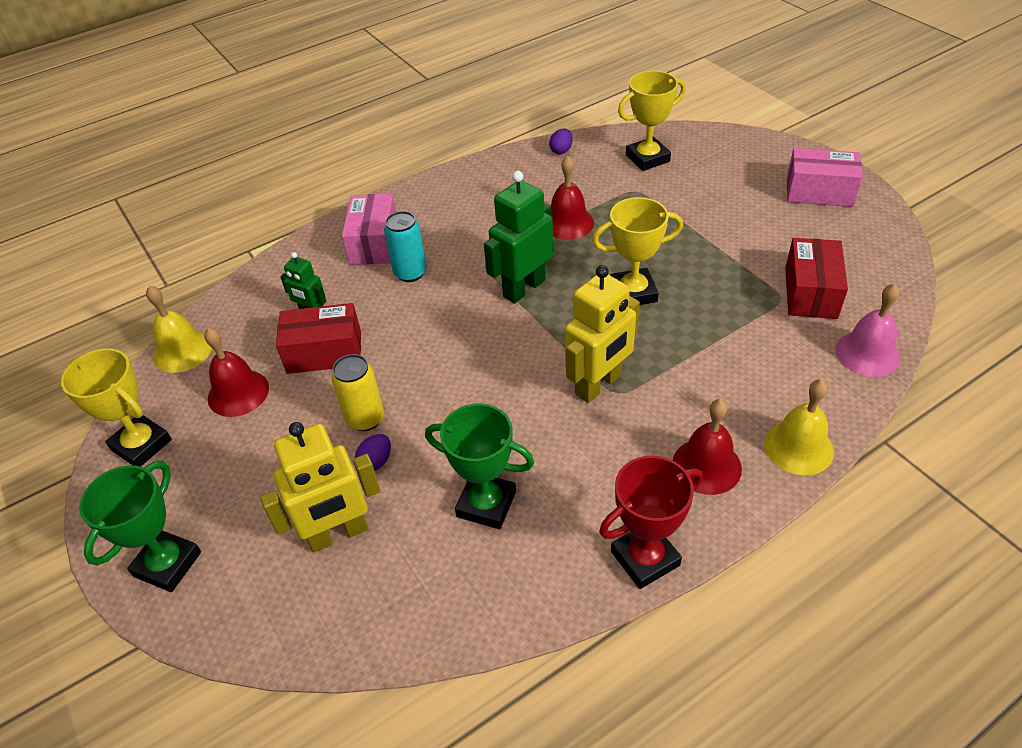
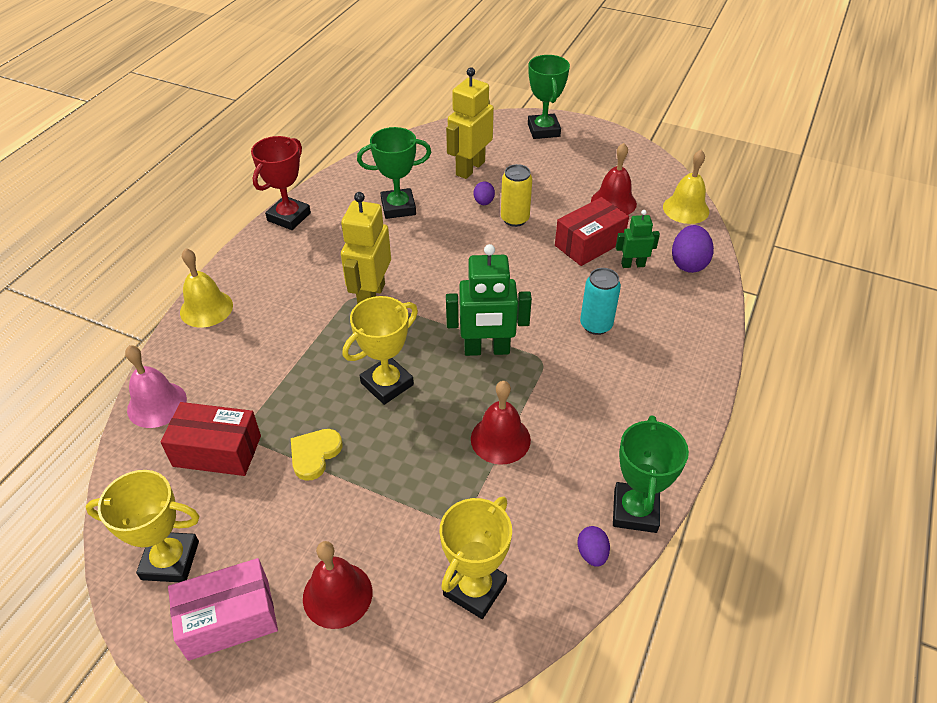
camera: 145 degrees right, 0 degrees up
(141, 445) = (631, 161): yellow trophy -> yellow trophy (170, 560)
(264, 294) = (688, 263): none -> purple egg
(374, 243) = (659, 340): pink box -> none
(513, 159) = (635, 511): none -> green trophy
(523, 288) = (487, 350): green robot -> green robot turned 75 degrees clockwise
(706, 466) = (269, 274): red bell -> red bell (337, 595)
(724, 262) = (314, 454): none -> yellow heart
(810, 292) = (217, 451): red box -> red box turned 60 degrees counterclockwise

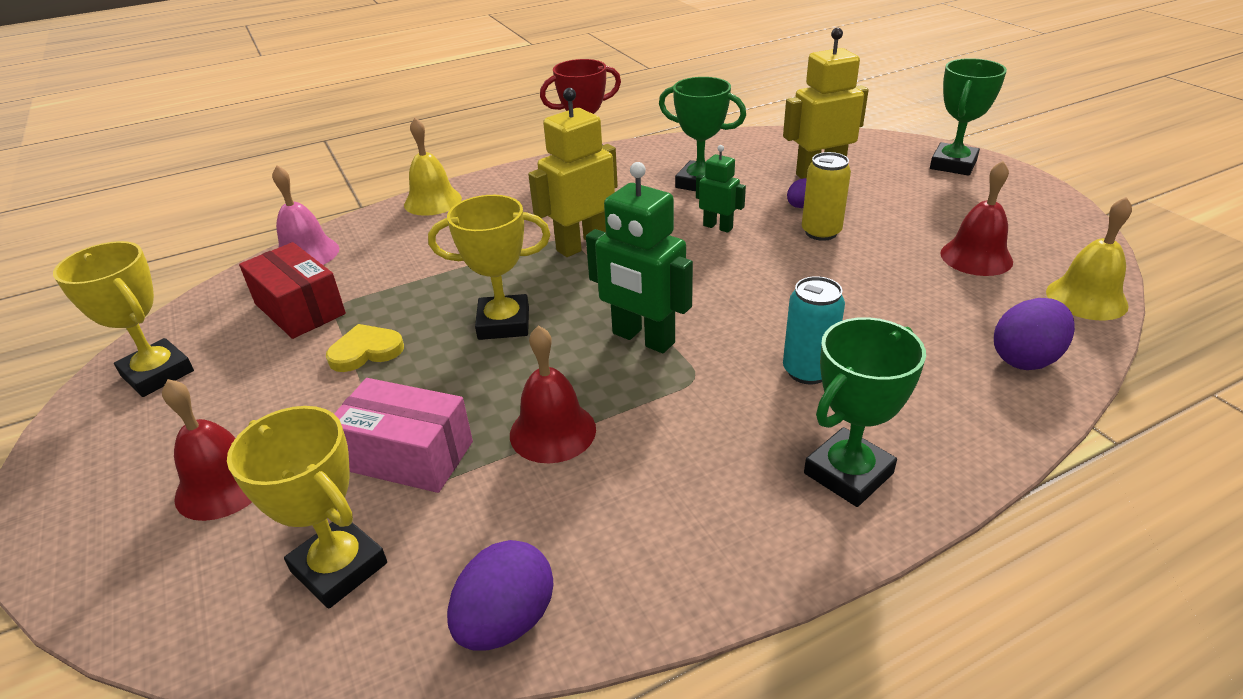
camera: 40 degrees right, 10 degrees down
(229, 619) = (127, 447): pink box -> pink box (408, 455)
(475, 588) = (339, 567): yellow trophy -> yellow trophy turned 60 degrees clockwise
(589, 244) = (893, 286): red box -> none
(592, 553) = (506, 621): purple egg -> purple egg, size x1.71
(633, 264) = (933, 329): green robot -> green robot (718, 227)
(635, 511) = (620, 607): green trophy -> green trophy (848, 473)

